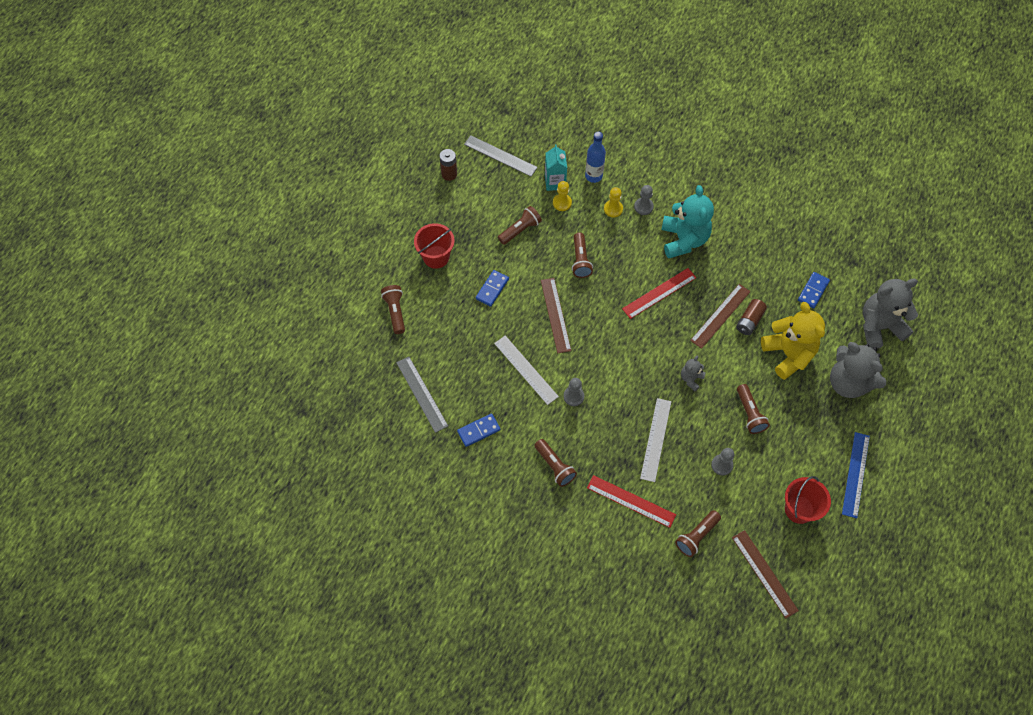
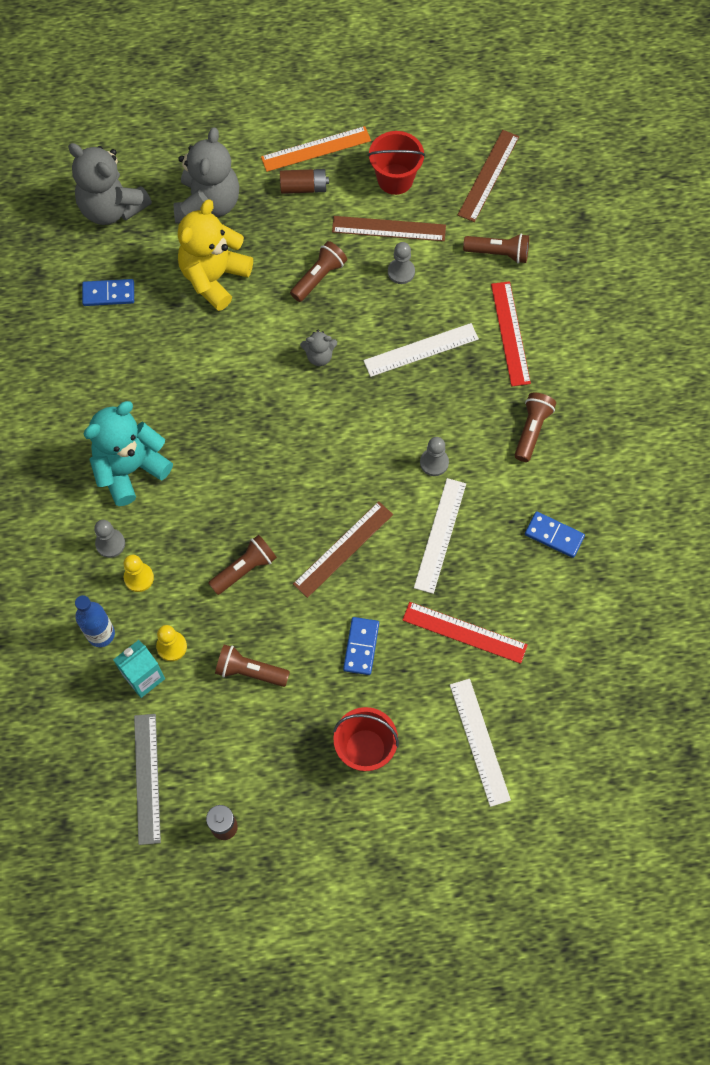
camera: 125 degrees left, 5 degrees up
(395, 312) = (479, 741): brown flashlight -> white ruler
(422, 394) = (560, 630): grey ruler -> none
(492, 289) = (361, 647): blue domino -> blue domino turned 75 degrees counterclockwise
(659, 293) = (228, 452): red ruler -> red ruler (464, 632)
(720, 316) = (212, 371): brown ruler -> brown ruler (389, 228)
(749, 321) = (198, 337): brown battery -> brown battery (303, 187)
(855, 474) = (316, 149): blue ruler -> orange ruler

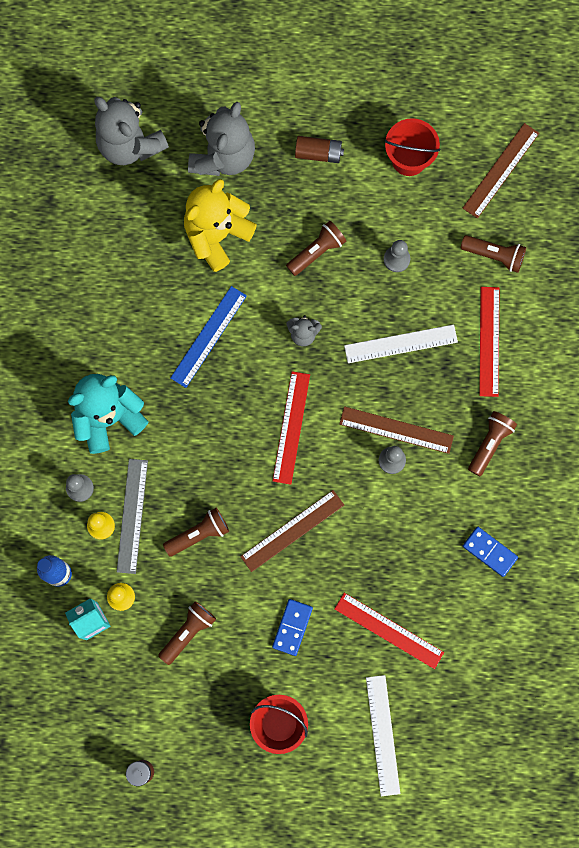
camera: 10 degrees right, 10 degrees up
(108, 294) = (114, 235): blue domino -> none
(147, 778) = (81, 715): grey ruler -> grey ruler (132, 516)
(222, 374) = (208, 336): none -> blue ruler
(250, 671) = (188, 632): brown flashlight -> brown flashlight turned 105 degrees clockwise
(316, 149) = (337, 113): orange ruler -> none
(323, 448) = (291, 427): none -> red ruler
(389, 228) = (393, 211): brown ruler -> brown ruler (396, 430)
(440, 535) = (384, 533): white ruler -> none

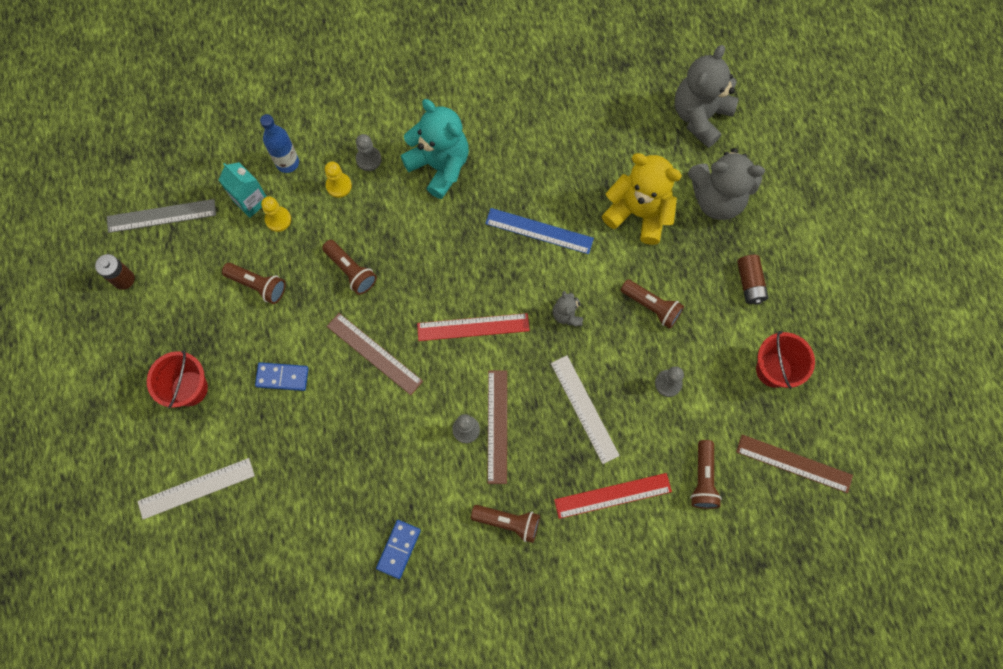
camera: 75 degrees right, 5 degrees down
(132, 516) = (354, 209): grey ruler -> grey ruler (161, 216)
(389, 630) = (298, 468): red ruler -> none

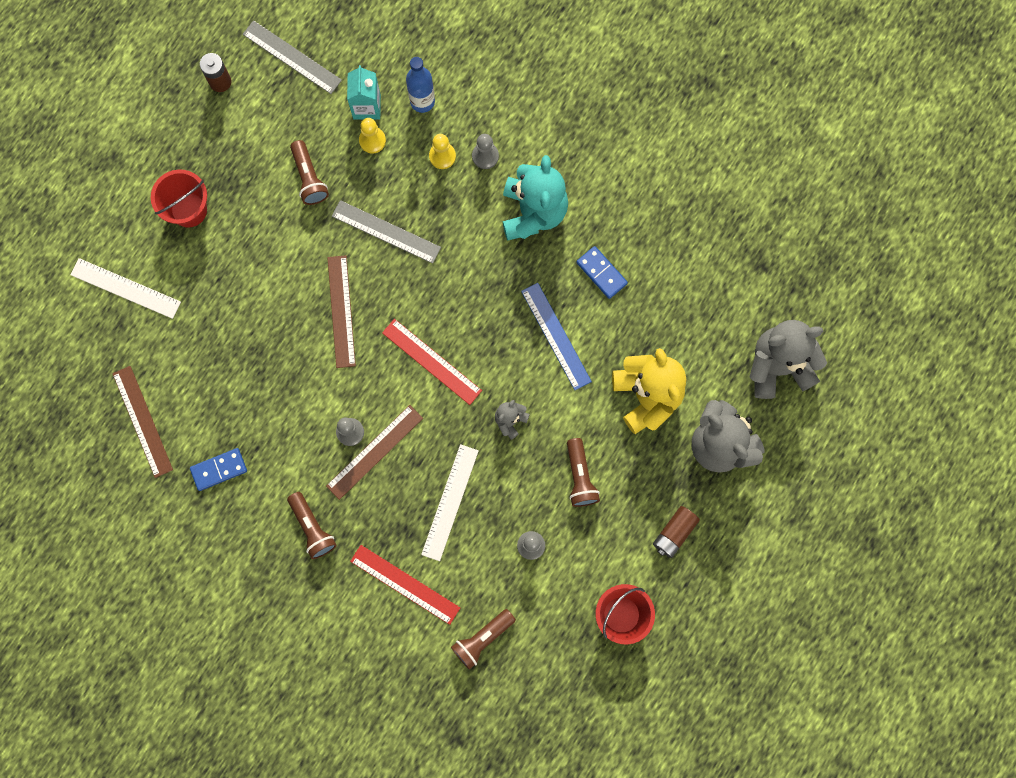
camera: 45 degrees right, 5 degrees up
(282, 377) = (260, 265): blue domino -> blue domino (601, 273)
(351, 271) = (386, 232): brown flashlight -> grey ruler
(794, 463) = (561, 696): brown ruler -> brown ruler (142, 421)

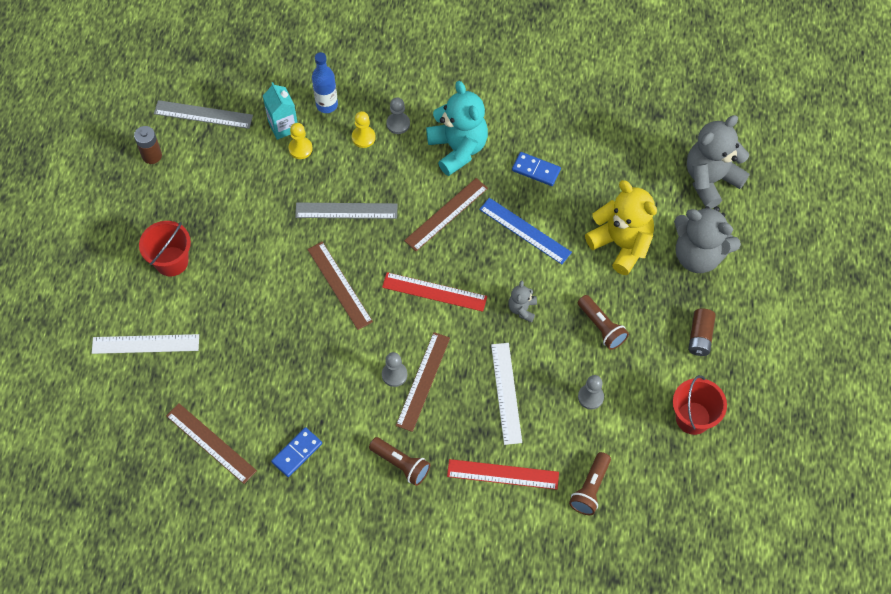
camera: 25 degrees left, 15 degrees down
(309, 178) = (262, 197): brown flashlight -> none
(485, 281) = (446, 214): none -> brown ruler

